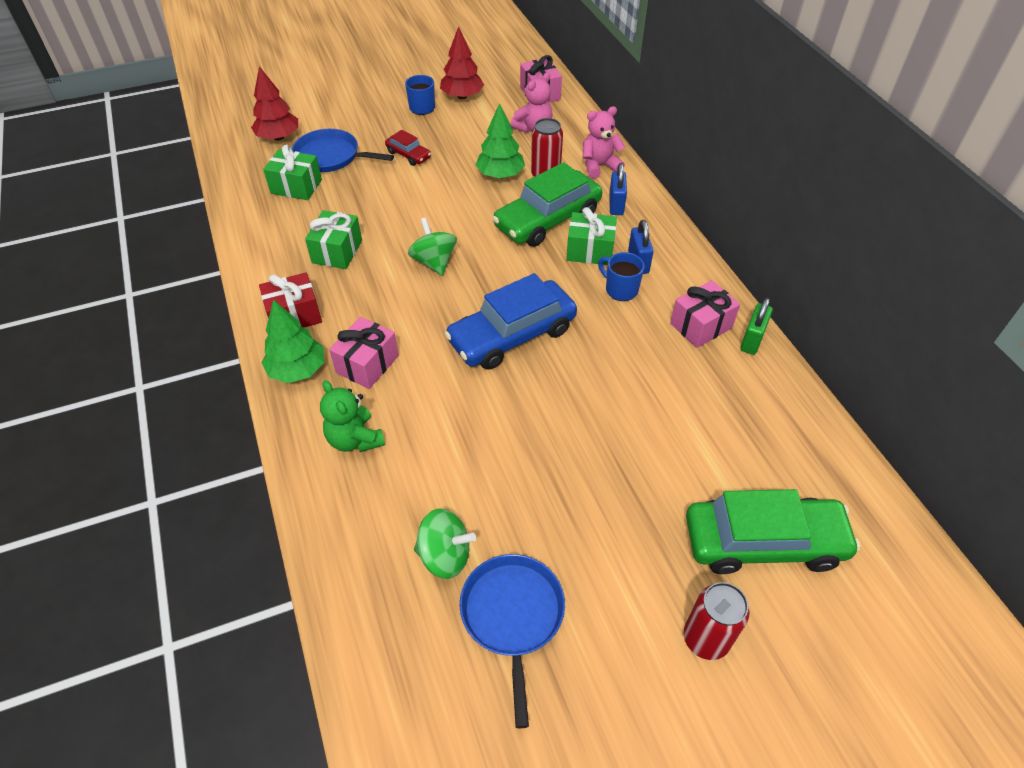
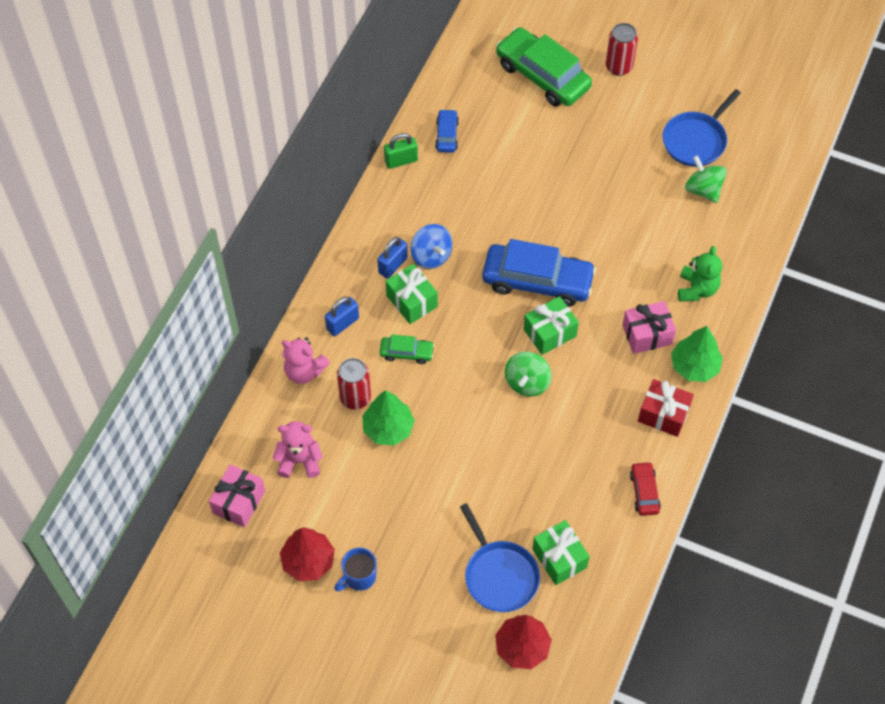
camera: 135 degrees left, 10 degrees up
(337, 251) = (586, 452): green gift -> green gift (549, 333)
(408, 155) = (434, 518): red car -> red car (644, 492)
(547, 219) = (406, 353): green car -> green car, size x0.48
(620, 289) = (431, 256): blue mug -> blue spinning top
(701, 325) = (417, 193): pink gift -> none
(752, 394) = (447, 135): none -> blue car

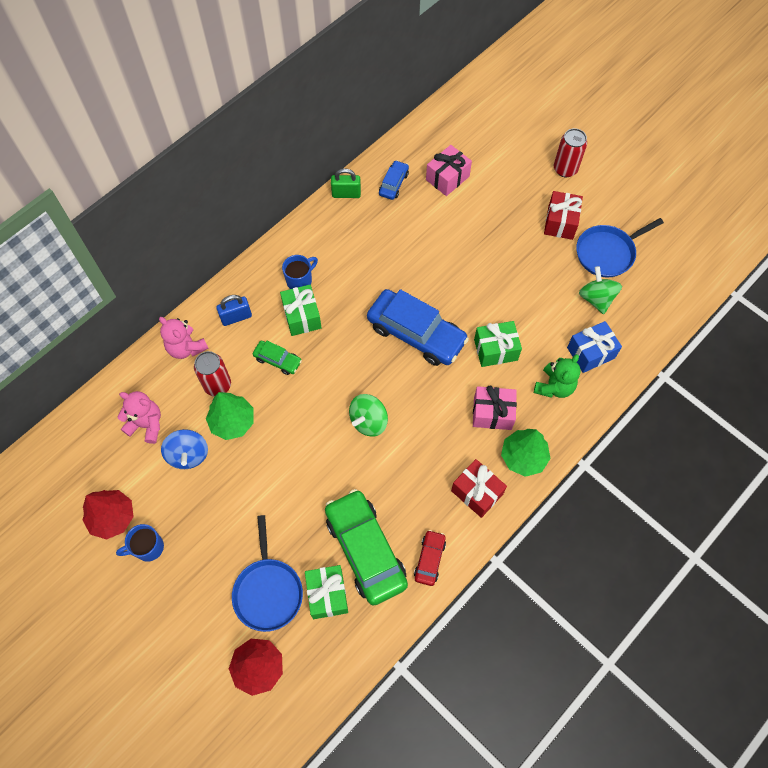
camera: 20 degrees right, 5 degrees up
(239, 502) = (81, 443): pink gift -> pink gift (447, 178)
(393, 265) = (300, 280): blue padlock -> blue mug
(431, 256) = (335, 282): blue spinning top -> blue spinning top (188, 455)
(542, 75) = (496, 157): green car -> green car (365, 550)
(549, 333) = (407, 383): green gift -> green gift (495, 350)
(636, 124) = (560, 222): none -> red gift
(719, 245) = (590, 353): none -> blue gift

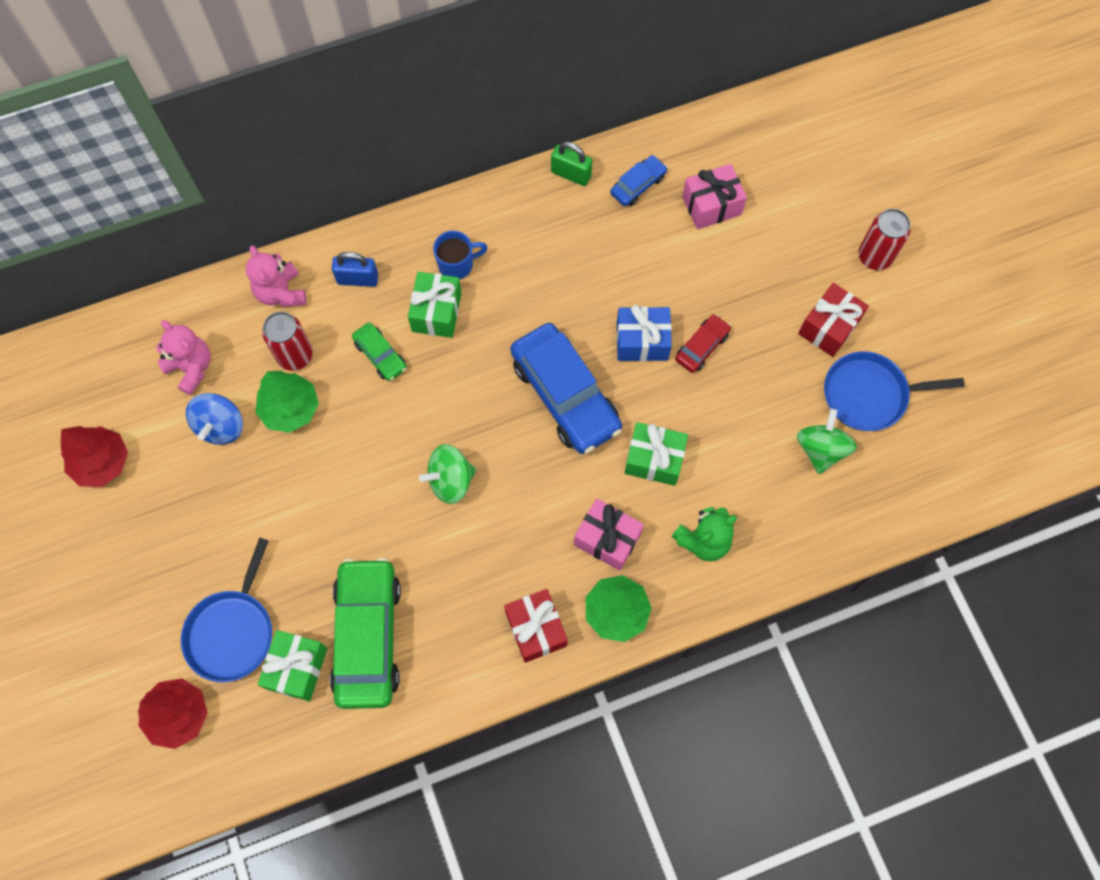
camera: 25 degrees right, 5 degrees up
(148, 547) = (124, 516): blue mug -> none
(429, 559) = (437, 683): red car -> red car (701, 347)
(590, 353) = (774, 517): blue gift -> blue gift (642, 341)

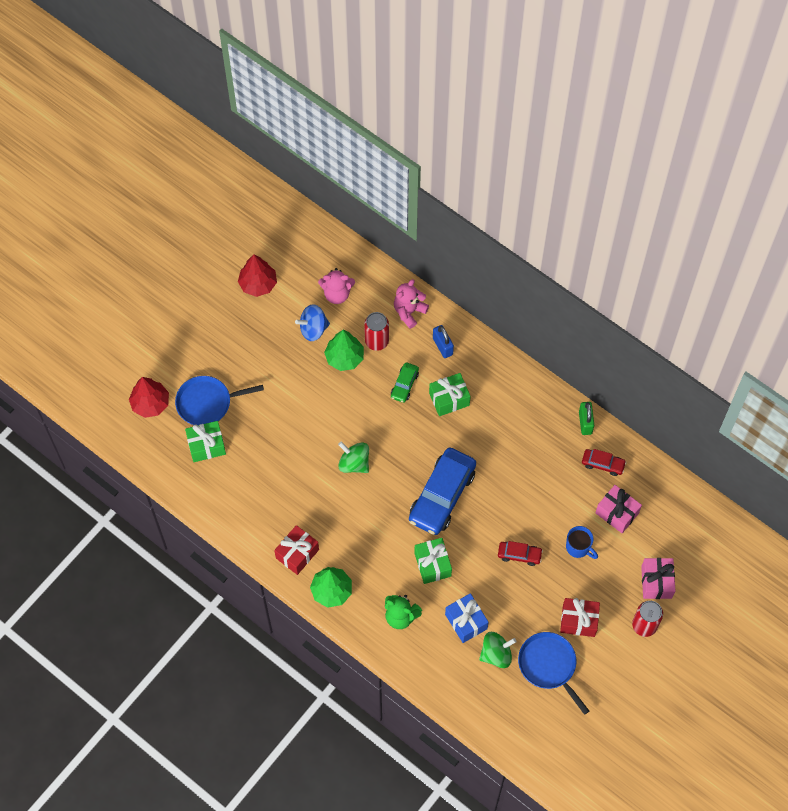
camera: 60 degrees right, 5 degrees down
(191, 368) = (337, 294): pink teddy bear -> pink teddy bear turned 75 degrees clockwise
(367, 636) = (243, 470): green car -> none
(457, 265) = (485, 393): blue mug -> blue mug (578, 547)
(607, 539) = (370, 564): pink gift -> pink gift (656, 582)
(638, 185) = (603, 464): blue car -> red car
(642, 341) = (502, 520): blue gift -> blue gift (466, 621)

